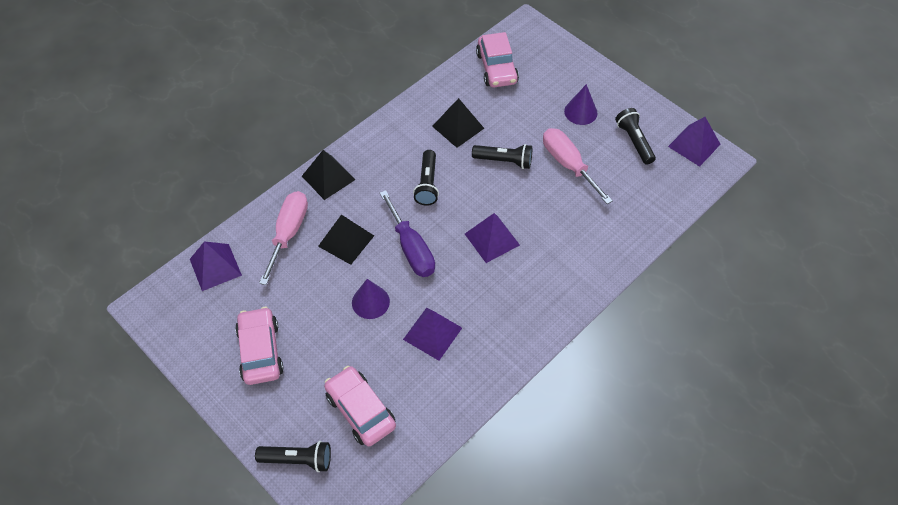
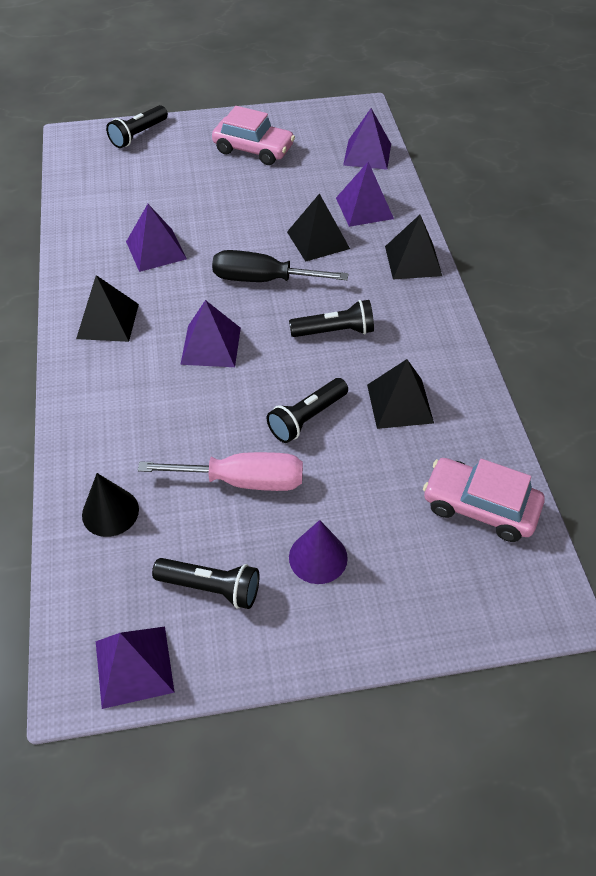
camera: 125 degrees right, 5 degrees down
(288, 233) = (364, 208): pink screwdriver -> purple pyramid
(360, 410) = (137, 179): pink car -> none
(370, 302) = (232, 227): purple cone -> none
(411, 248) = (262, 279): purple screwdriver -> black screwdriver
(427, 184) = (335, 331): black flashlight -> black flashlight turned 135 degrees clockwise
(520, 311) = (108, 321): none -> black pyramid
(639, 208) = (110, 512): none -> black cone

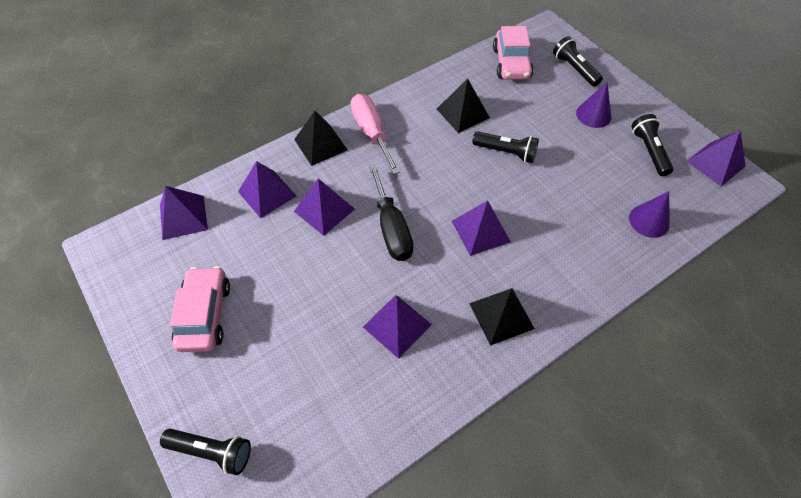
camera: 115 degrees left, 5 degrees up
(110, 512) = (649, 221): black cone -> purple cone
(243, 481) = (574, 165): pink screwdriver -> pink screwdriver (372, 133)
(318, 240) = (324, 210): black pyramid -> purple pyramid
(335, 331) = (421, 164): black flashlight -> black flashlight (574, 69)

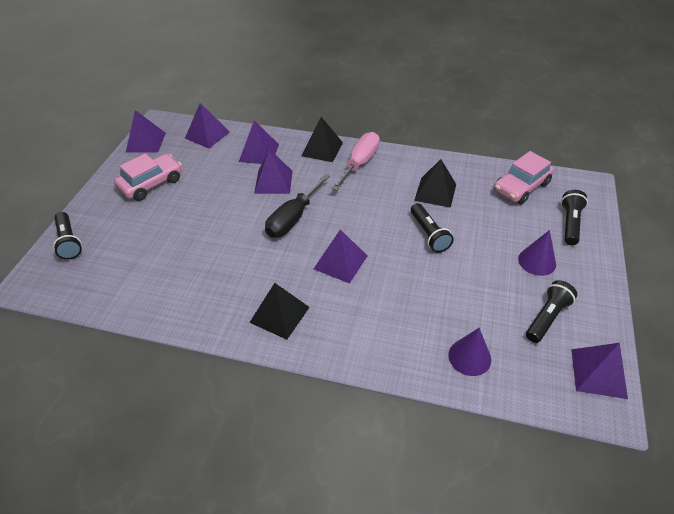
camera: 50 degrees right, 10 degrees down
(397, 325) = (220, 266): purple pyramid -> purple pyramid (146, 142)

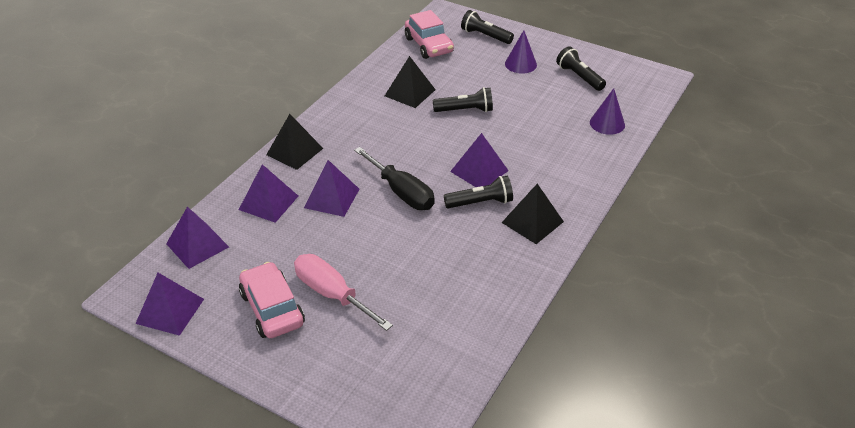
camera: 75 degrees left, 5 degrees down
(69, 242) = (349, 399): black flashlight -> black flashlight (480, 203)
(360, 163) = (337, 129): pink screwdriver -> pink screwdriver (332, 294)
(598, 373) = (634, 71): purple pyramid -> none

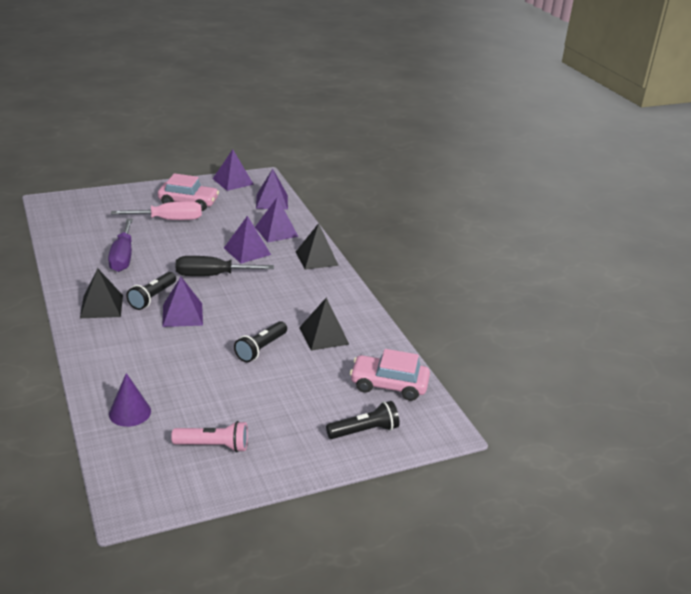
camera: 125 degrees right, 10 degrees down
(446, 270) = (122, 257): none -> purple screwdriver
(520, 64) = (285, 422): purple cone -> none
(579, 77) = (213, 446): black flashlight -> pink flashlight

